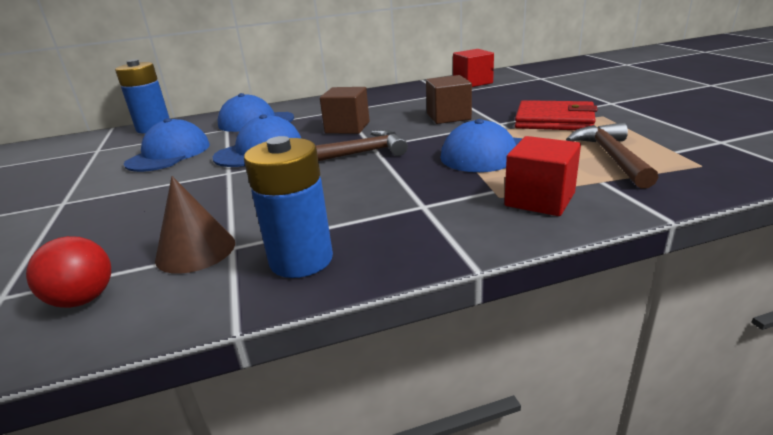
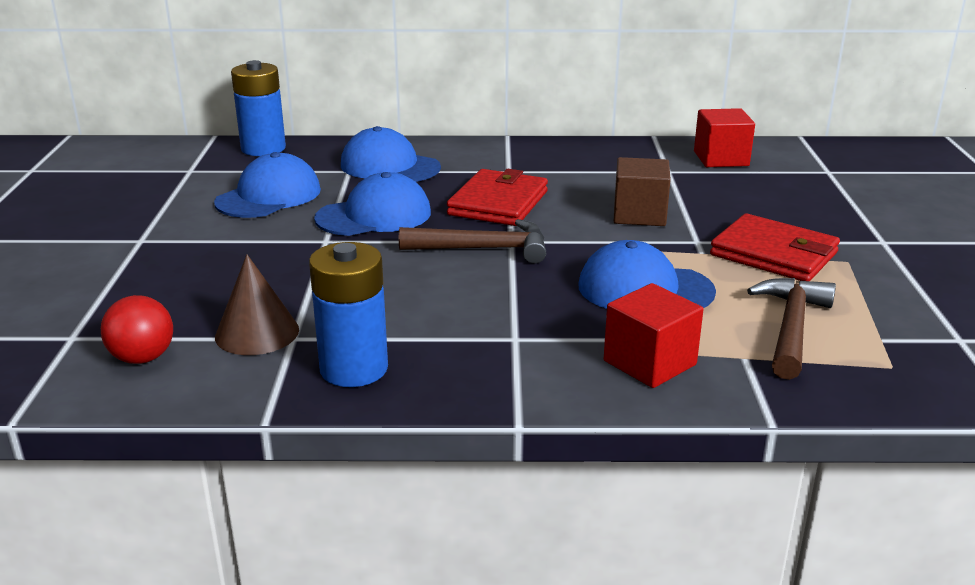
camera: 15 degrees right, 0 degrees up
(347, 127) = (498, 203): brown cube -> red wallet

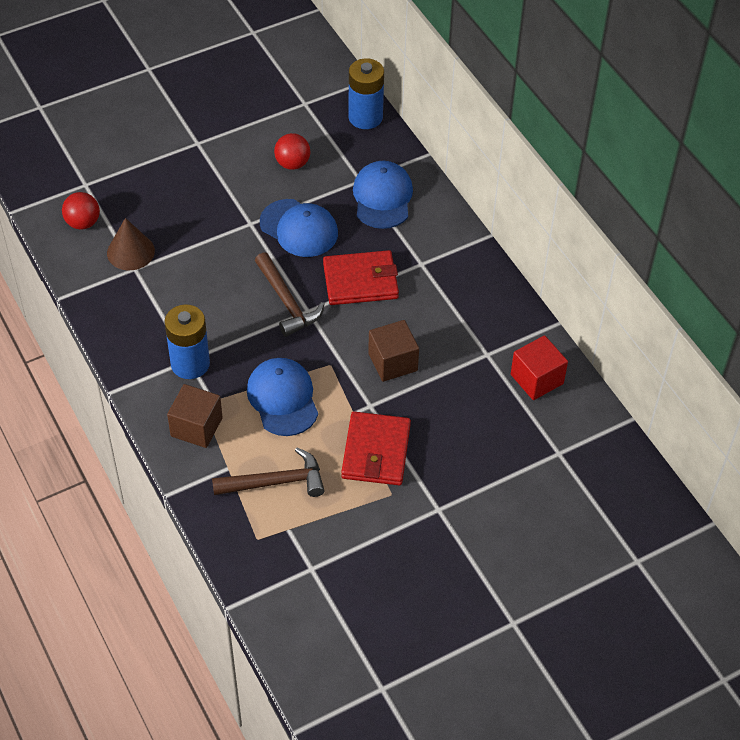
camera: 60 degrees right, 25 degrees up
(269, 196) = (292, 164): blue cap -> red ball
(354, 369) = (120, 307): blue battery -> blue battery (190, 364)
(649, 363) = (196, 427): red cube -> brown cube

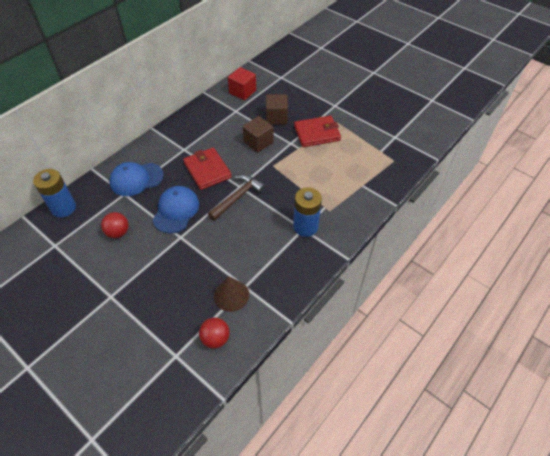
camera: 110 degrees left, 0 degrees up
(196, 427) = (346, 207): brown cube -> brown cube (276, 117)
(275, 482) = (358, 164): brown hammer -> none
(283, 398) = (306, 177): blue cap -> none

